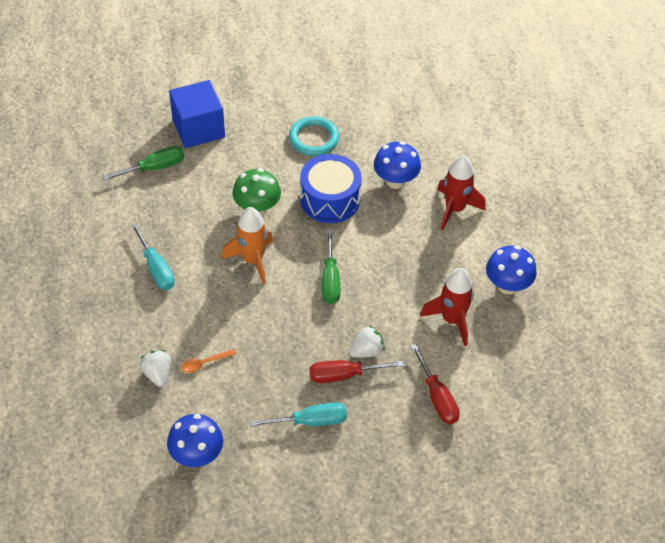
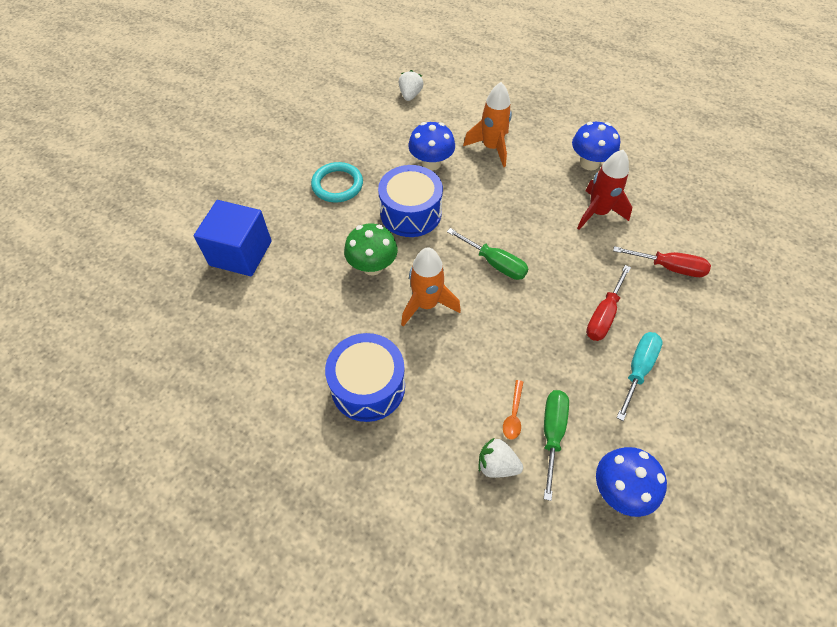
camera: 50 degrees left, 5 degrees up
(154, 168) = (248, 314): green screwdriver -> green screwdriver (552, 434)
(156, 268) = (368, 386): turquoise screwdriver -> blue drum
(366, 351) = (589, 284): white strawberry -> white strawberry (410, 95)
(455, 209) = (491, 148): red rocket -> orange rocket

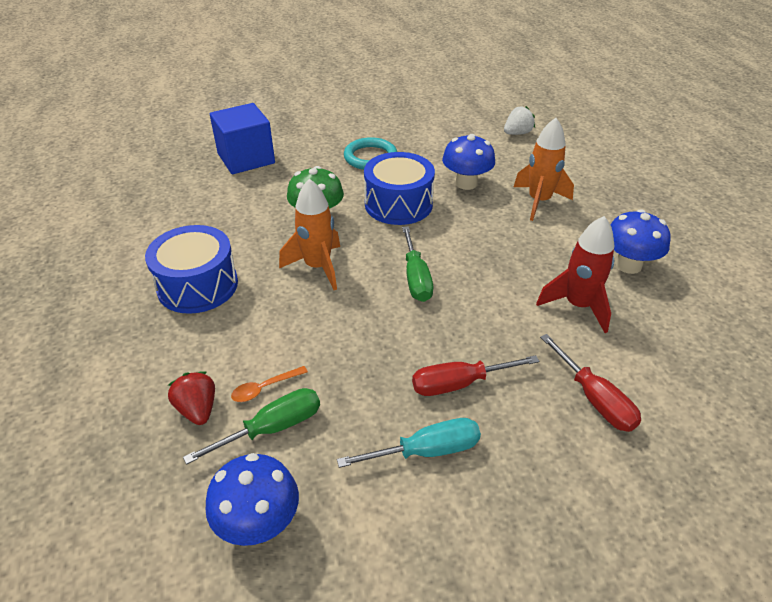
camera: 45 degrees right, 15 degrees down
(497, 465) = (197, 409): white strawberry -> red strawberry

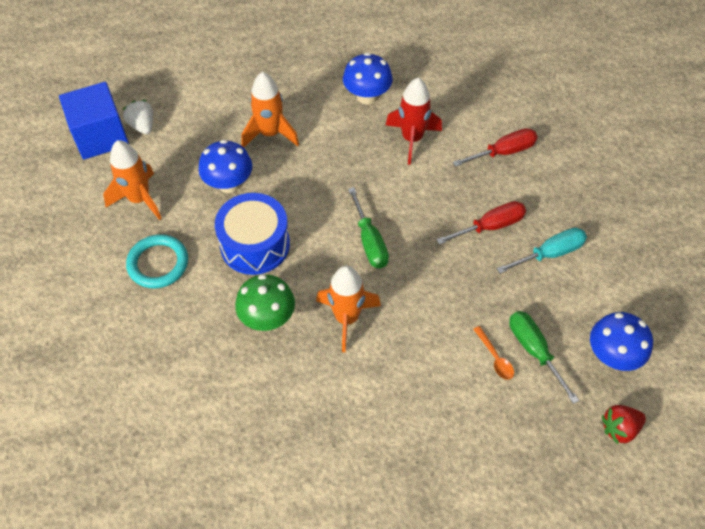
camera: 85 degrees left, 15 degrees up
(197, 285) = (364, 425): blue drum -> none
(197, 409) = (517, 406): red strawberry -> red strawberry (619, 428)
(246, 158) = (128, 396): blue cube -> blue cube (100, 136)
(416, 278) = (369, 241): green screwdriver -> green screwdriver turned 75 degrees clockwise
(426, 451) = (550, 254): turquoise screwdriver -> turquoise screwdriver turned 75 degrees clockwise
(435, 141) = (139, 199): none -> orange rocket
(459, 384) = (490, 226): red screwdriver -> red screwdriver turned 105 degrees counterclockwise

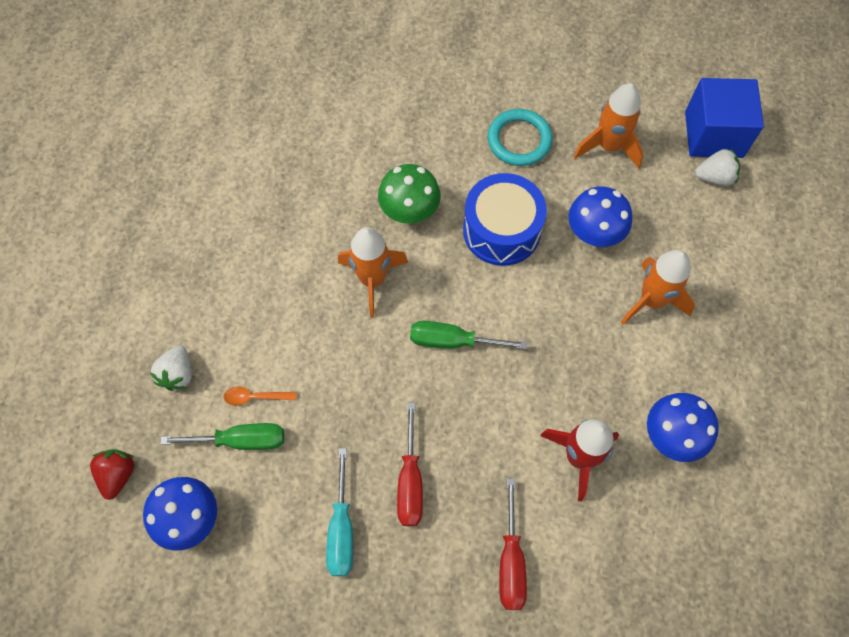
camera: 115 degrees right, 10 degrees up
(513, 429) = (178, 374): none -> white strawberry

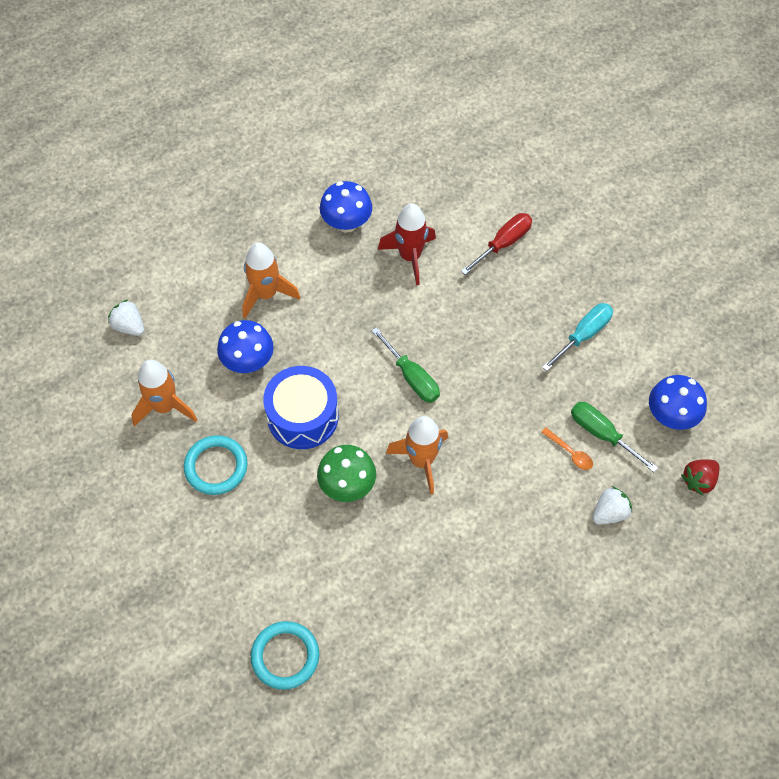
camera: 135 degrees left, 5 degrees down
(330, 73) = (285, 656): none -> turquoise ring
(410, 481) = (519, 325): red screwdriver -> none
(713, 134) = (90, 351): blue cube -> none

